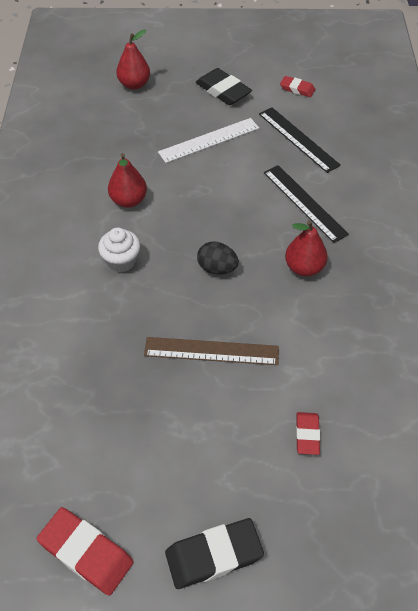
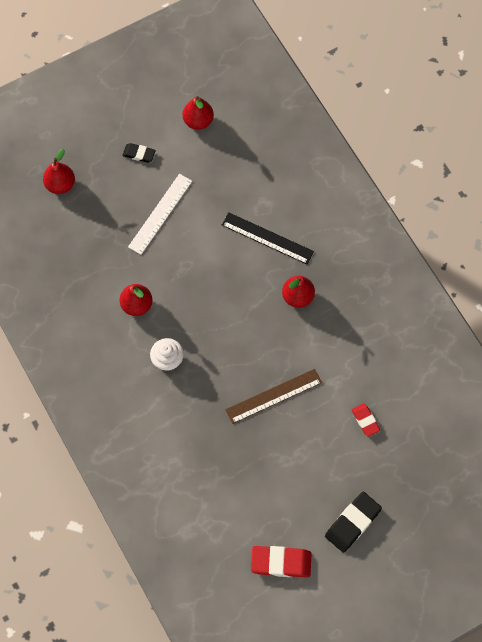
camera: 30 degrees left, 15 degrees up
(217, 268) = (238, 330): black egg -> none
(223, 91) = (139, 154): black eraser -> black eraser, size x0.59
(297, 89) = (198, 121): red eraser -> red pear
(298, 139) = (229, 177): black ruler -> none

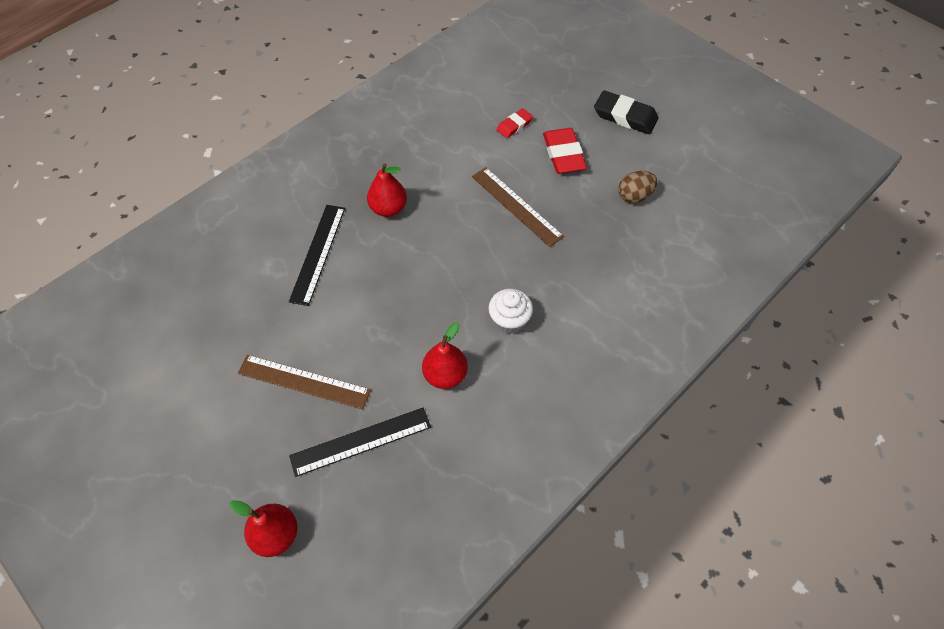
camera: 105 degrees left, 10 degrees down
(105, 242) = (361, 441): none -> black ruler
(139, 154) = (211, 434): black eraser -> none
(160, 214) = (304, 381): white ruler -> brown ruler
(198, 121) = (150, 370): red pear -> none
(258, 496) = (634, 196): none -> brown egg
(281, 562) = (694, 163): red eraser -> red eraser (563, 154)

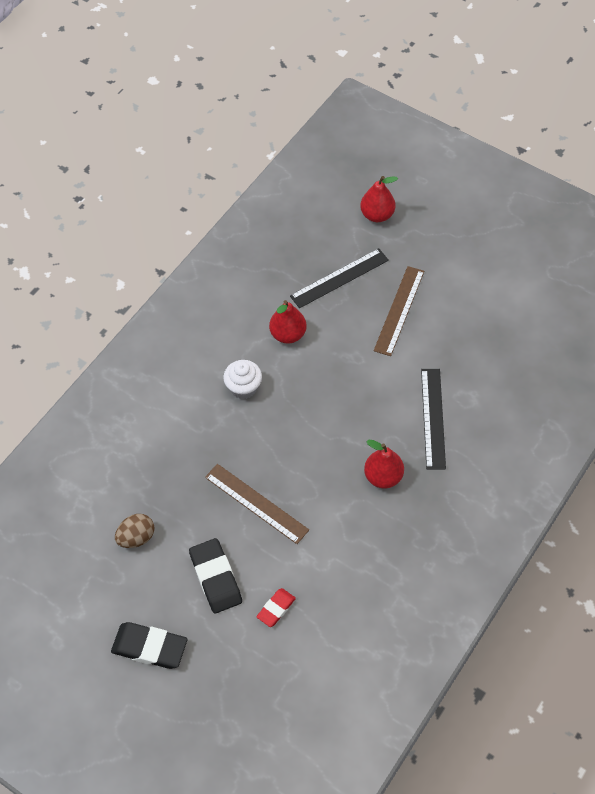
camera: 170 degrees right, 0 degrees up
(304, 381) = (399, 310): brown ruler -> brown ruler turned 75 degrees counterclockwise
(563, 154) = (215, 578): red eraser -> black eraser

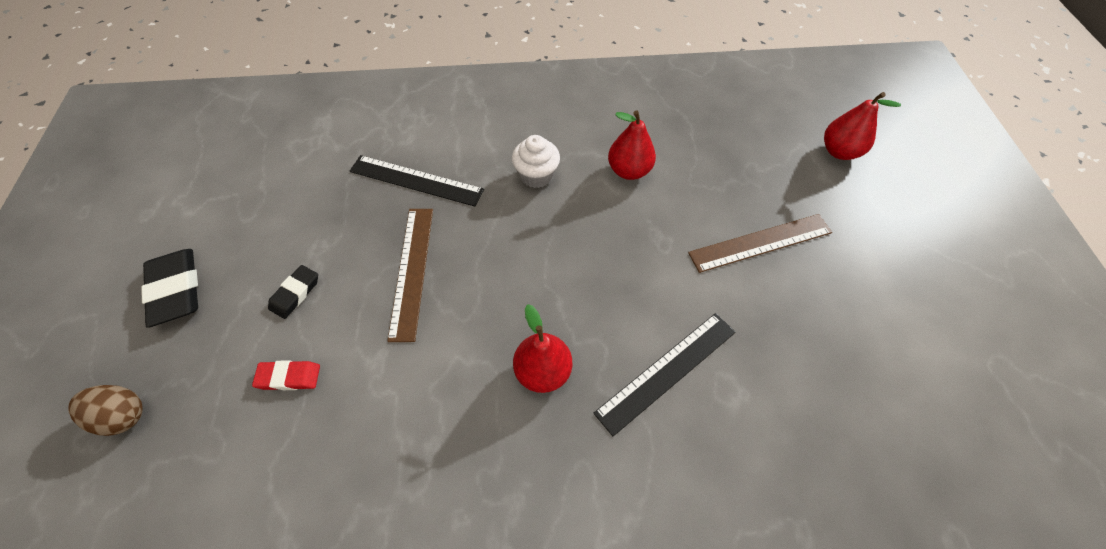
camera: 50 degrees right, 0 degrees up
(136, 537) = (302, 200): brown egg -> brown egg (123, 415)
(215, 578) = (295, 293): black eraser -> black eraser, size x0.59
(339, 278) = (735, 169): black ruler -> black ruler (416, 180)

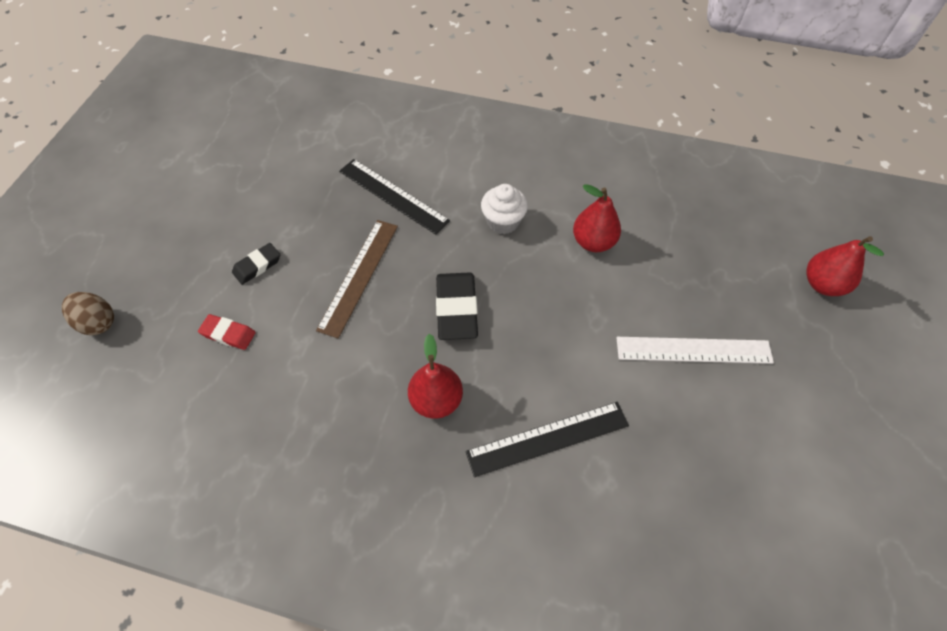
camera: 20 degrees right, 0 degrees up
(176, 290) = (167, 233): black eraser -> black eraser (456, 309)
(760, 243) = (693, 350): brown ruler -> white ruler

